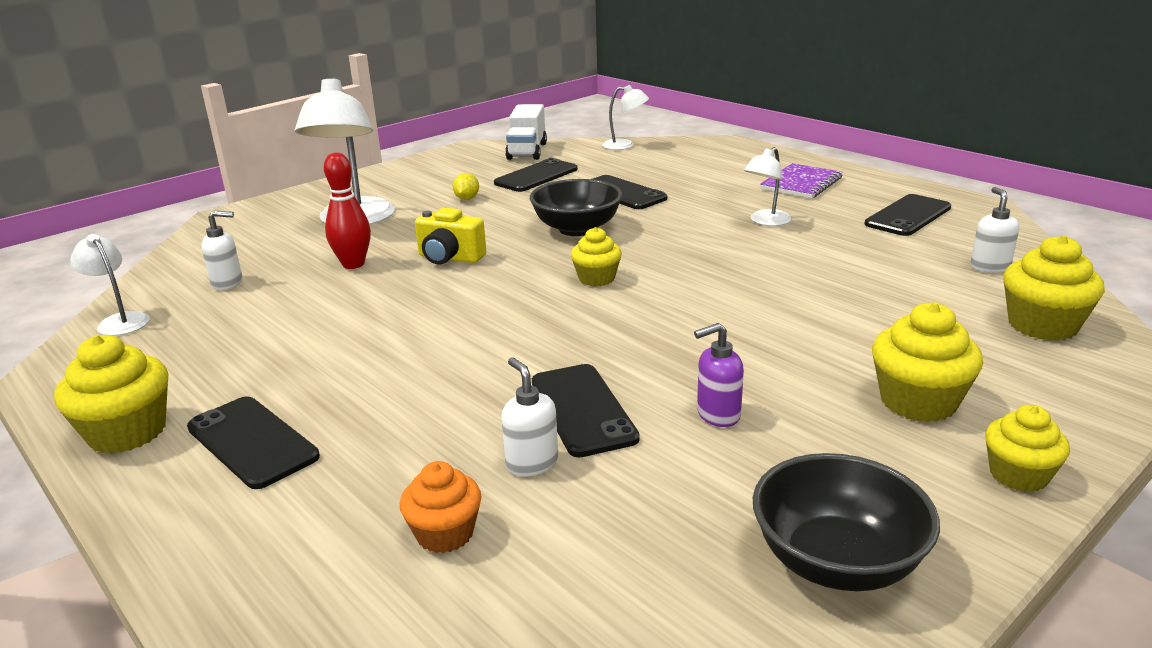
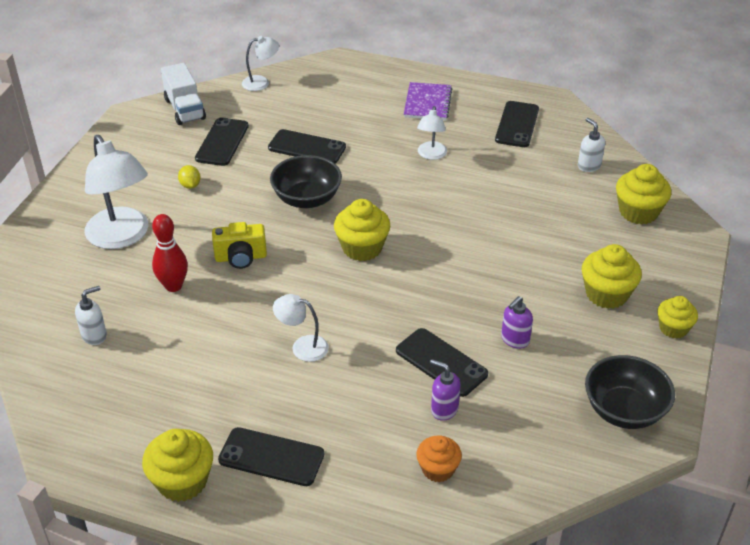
camera: 30 degrees left, 15 degrees up
(120, 321) = (53, 399): white lamp -> white lamp (302, 346)
(531, 463) = (444, 409): white soap dispenser -> purple soap dispenser
(596, 278) = (362, 248): yellow cupcake -> yellow cupcake, size x1.53

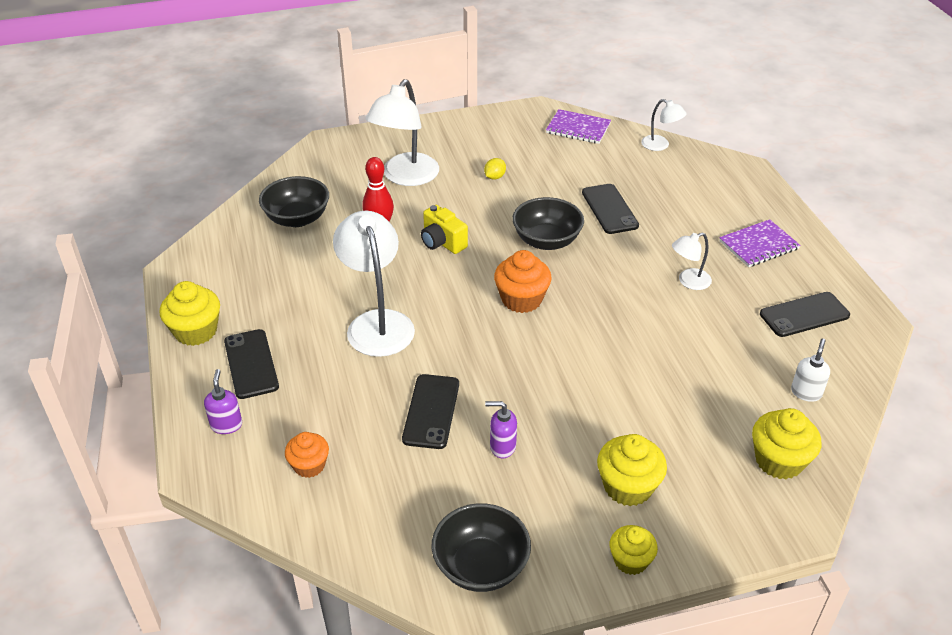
camera: 55 degrees right, 0 degrees up
(94, 335) = (297, 218): white soap dispenser -> black bowl
(185, 109) = (578, 128): white truck -> purple notebook
(222, 142) = (562, 165): black phone -> none
(302, 346) = (377, 323): white lamp -> white lamp, size x1.96
(362, 248) = (521, 299): yellow cupcake -> orange cupcake
(444, 409) = (378, 438): purple soap dispenser -> purple soap dispenser (226, 425)

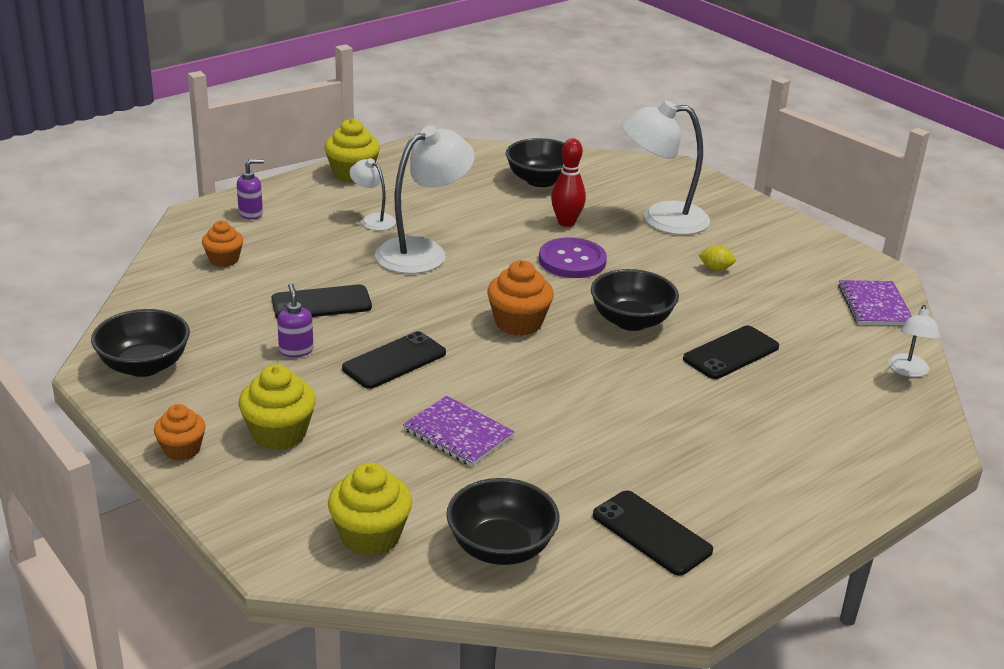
camera: 65 degrees right, 10 degrees down
(251, 364) = (328, 206): black phone -> black phone (394, 361)
(442, 242) = (572, 260): yellow camera -> purple button
(630, 560) = (182, 449): yellow cupcake -> orange cupcake
(688, 281) = (642, 430): white lamp -> white lamp (373, 219)
(758, 245) = (767, 479): purple notebook -> purple notebook (458, 433)
(806, 392) = (501, 548): white soap dispenser -> black bowl

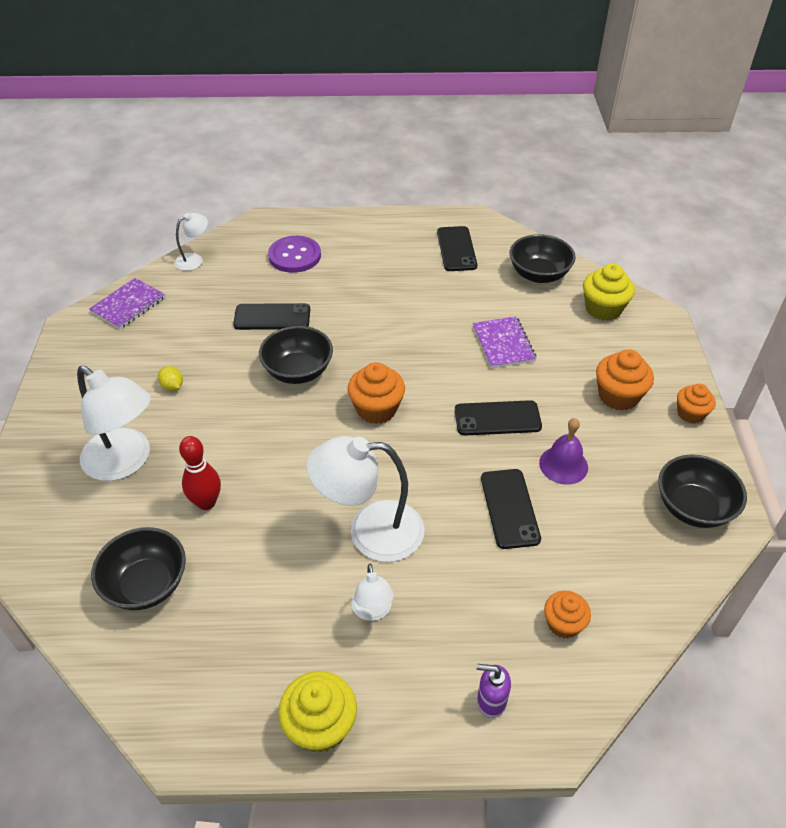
camera: 140 degrees left, 15 degrees up
(279, 433) = (618, 396): yellow cupcake -> orange cupcake
(296, 350) = (563, 465): purple soap dispenser -> purple bell
(321, 303) = (509, 508): black phone -> black phone turned 60 degrees clockwise
(572, 260) = (262, 451): purple button -> purple button (294, 256)

